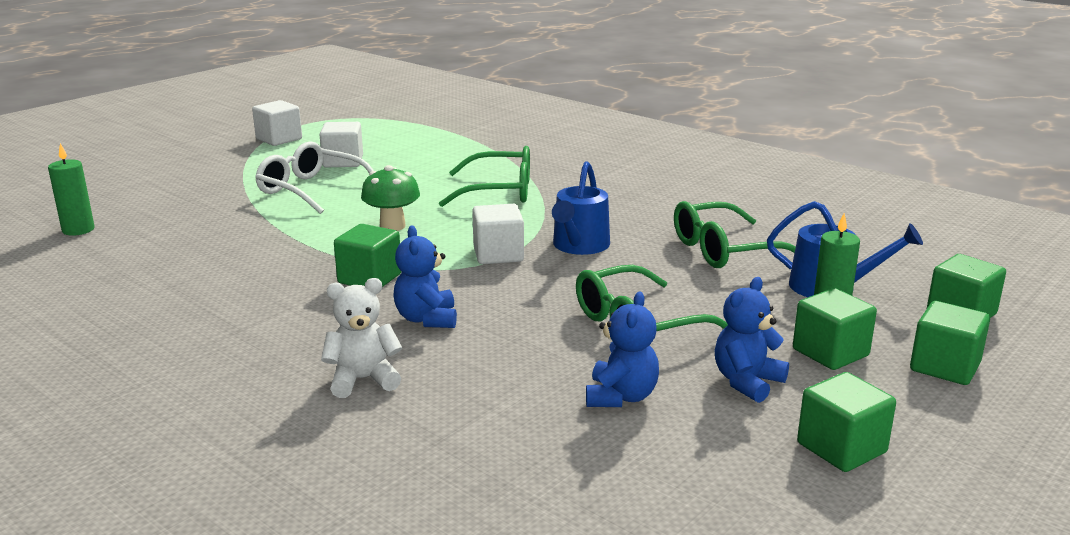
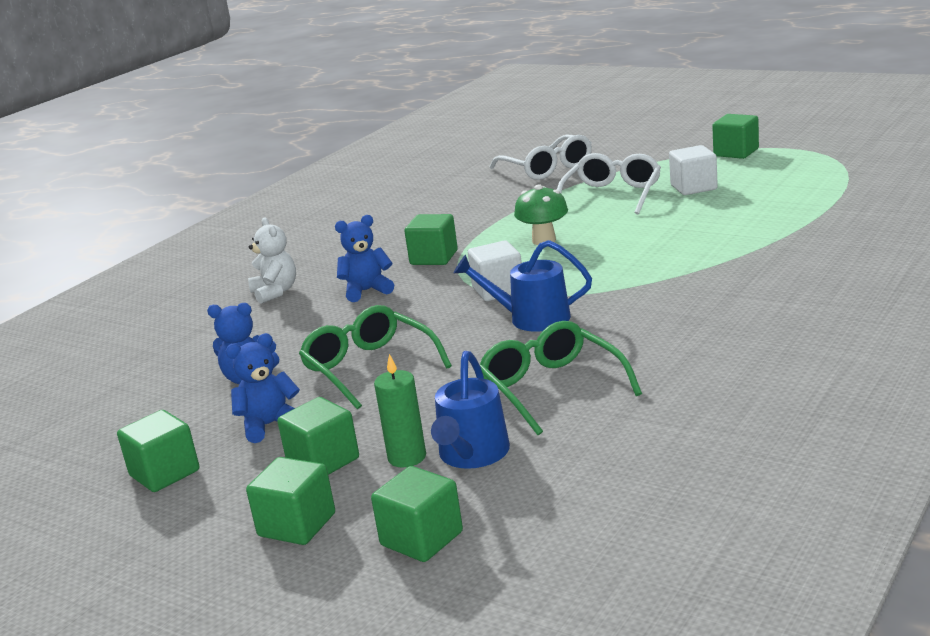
camera: 85 degrees right, 0 degrees up
(78, 230) = (490, 159): green candle -> none
(174, 207) = (547, 168): none -> white glasses
(279, 139) = (736, 152): white cube -> green cube
(499, 191) = (658, 260): green glasses -> none
(747, 382) = (269, 425): blue teddy bear -> blue teddy bear turned 60 degrees counterclockwise

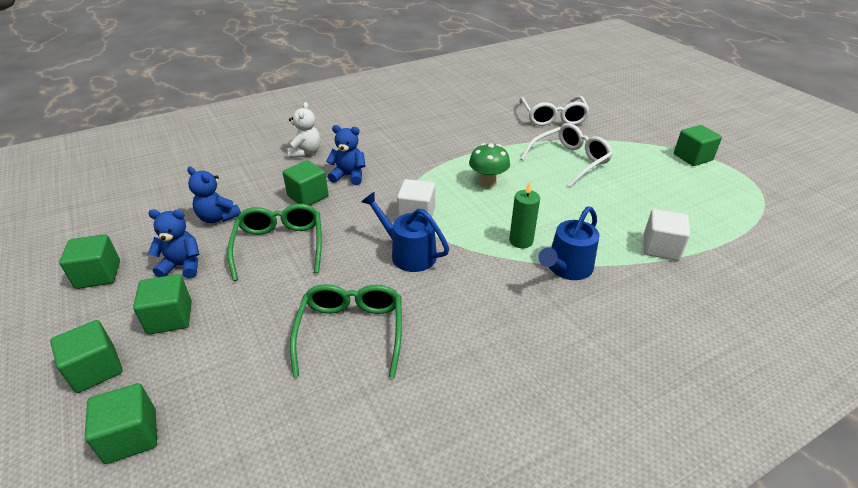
camera: 25 degrees right, 15 degrees up
(407, 457) = (210, 345): green candle -> green candle (521, 241)
(434, 258) = (412, 166): green cube -> green cube (308, 196)
(472, 454) = (243, 369): blue watering can -> blue watering can (567, 268)
(693, 187) = (631, 178): white cube -> white cube (660, 248)

